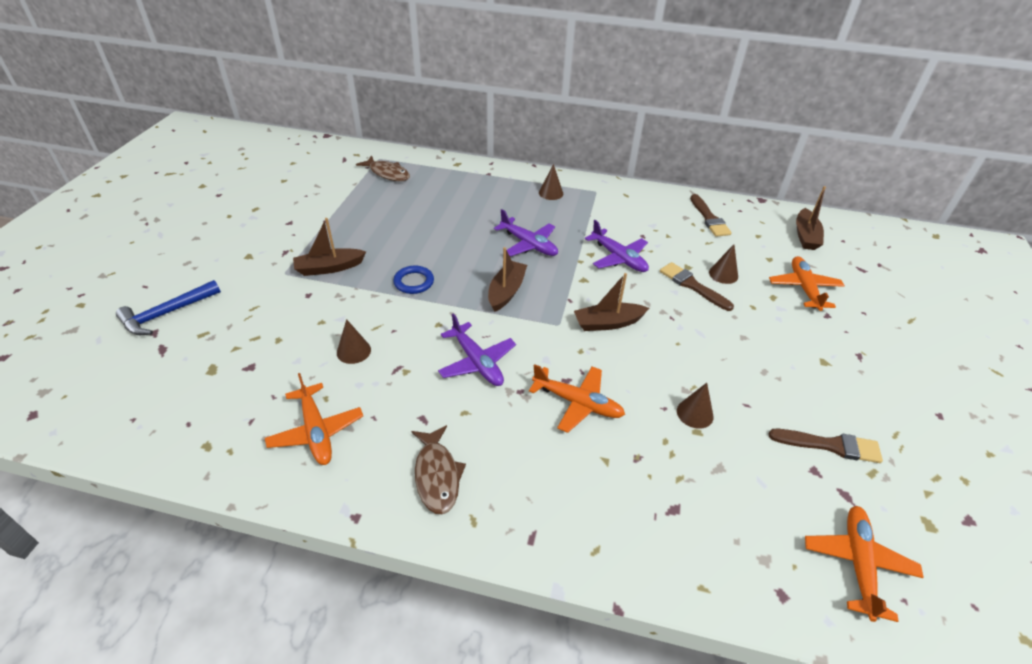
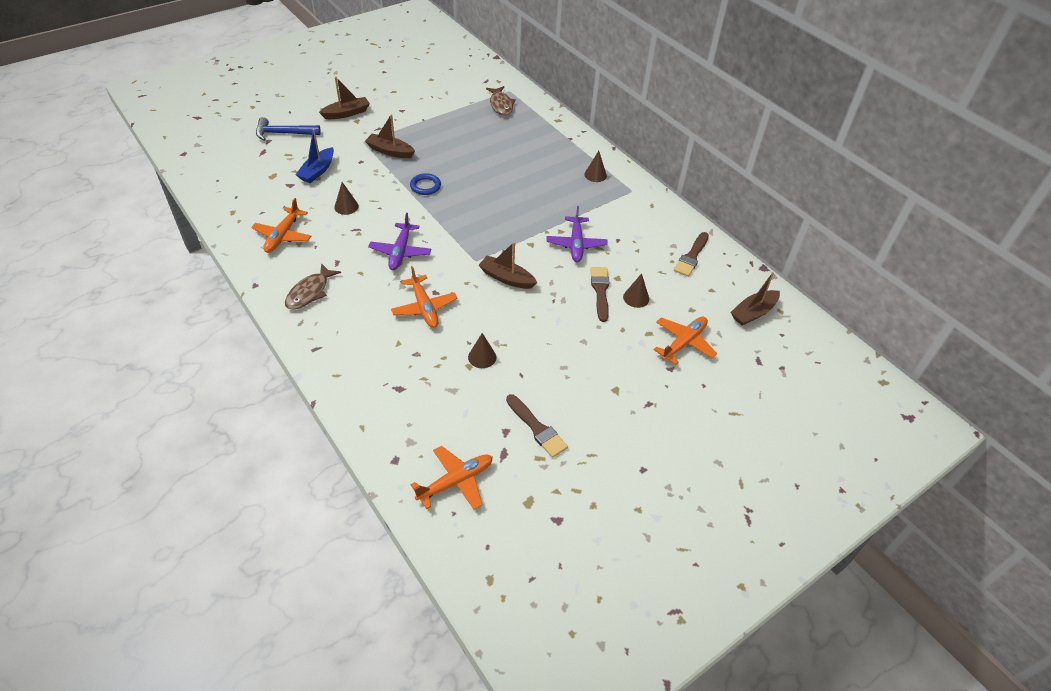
camera: 40 degrees right, 5 degrees up
(267, 332) = (317, 171): none -> blue boat
(506, 291) = (471, 223): brown boat -> brown boat (347, 113)
(528, 244) = (527, 202): purple plane -> none

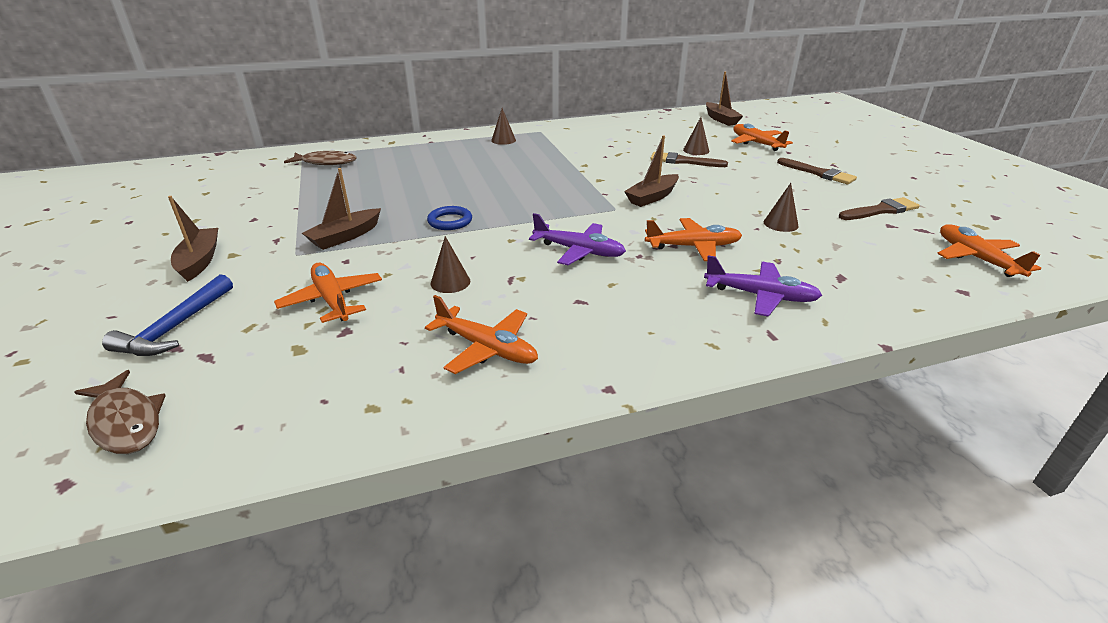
camera: 70 degrees left, 15 degrees down
(310, 292) = (643, 331): brown fish -> brown fish (126, 422)
(317, 171) = (332, 300): blue boat -> orange plane
(576, 244) = (609, 161): purple plane -> purple plane (760, 296)
(691, 256) = (646, 126): brown brush -> brown brush (818, 173)

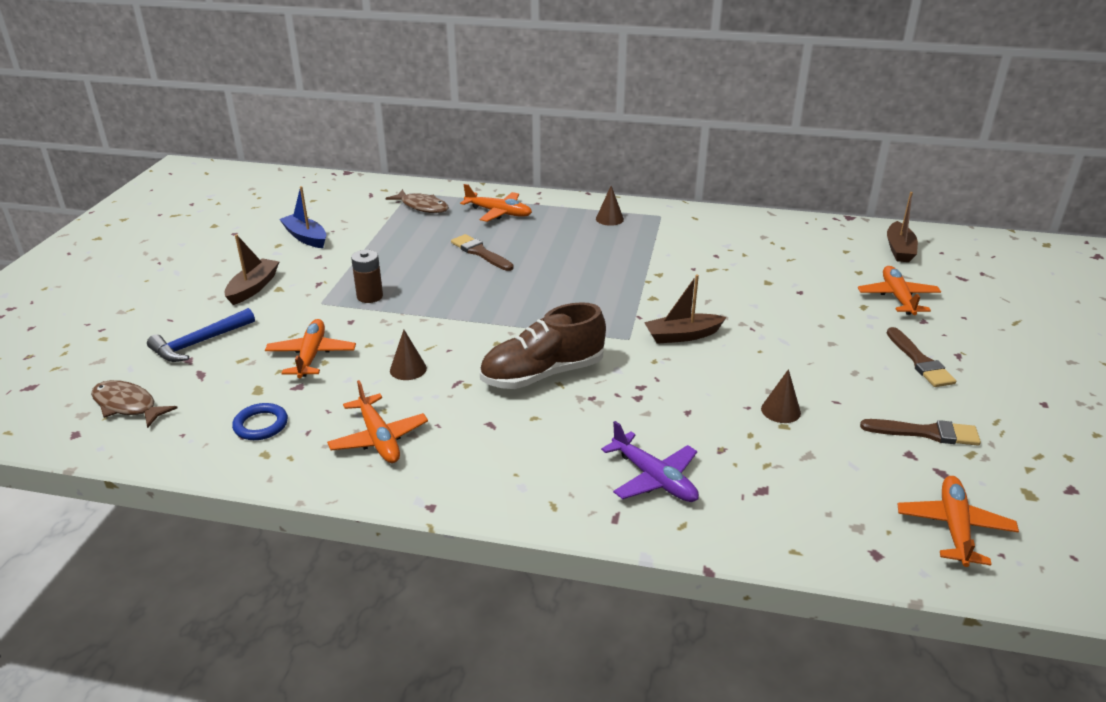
camera: 30 degrees right, 0 degrees up
(126, 422) = (127, 405): brown fish -> brown fish turned 135 degrees clockwise
(222, 208) = (305, 237): none -> blue boat
(345, 236) = (370, 296): brown boat -> brown battery
(450, 221) = (465, 306): blue ring -> blue ring (261, 425)
(578, 251) = (542, 374): purple plane -> brown shoe
(683, 161) = (773, 299): brown brush -> brown brush (480, 253)
(693, 247) = (654, 406): orange plane -> orange plane (498, 213)
(696, 150) = (807, 288): brown cone -> none

